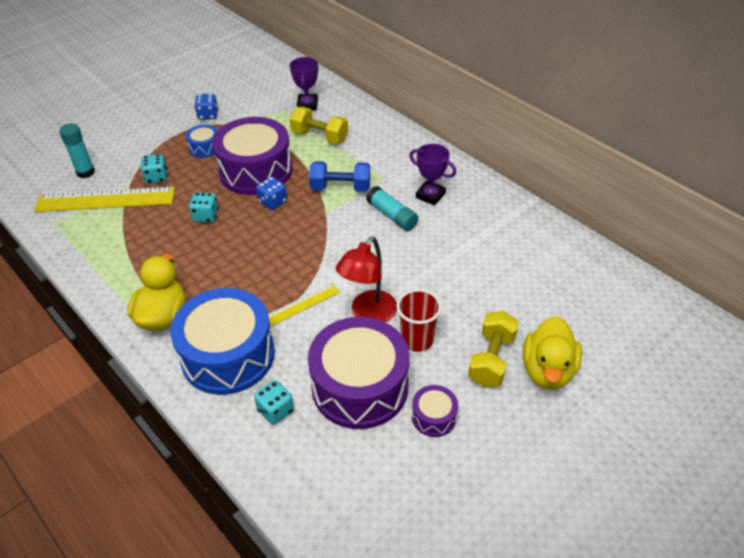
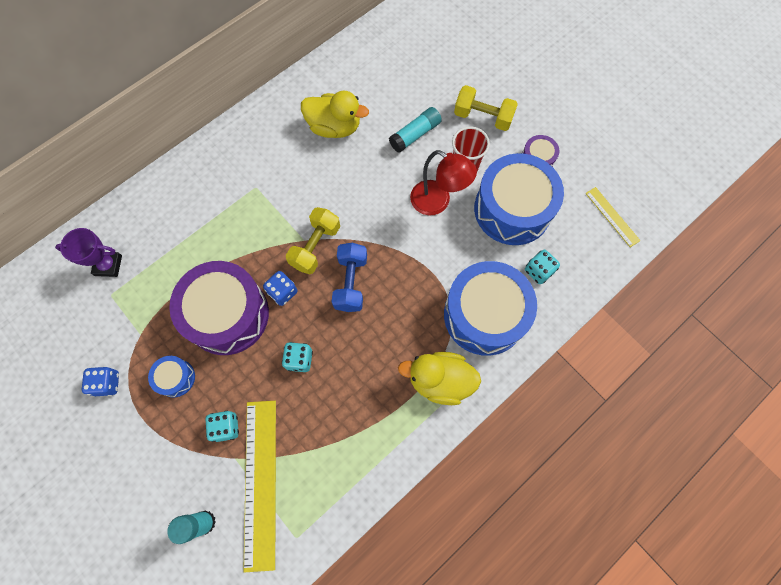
camera: 90 degrees left, 25 degrees up
(302, 304) = (425, 256): yellow ruler -> yellow ruler (612, 216)
(320, 136) = (174, 249): yellow dumbbell -> yellow dumbbell (315, 246)
(340, 188) = (267, 226): blue dumbbell -> blue dumbbell (351, 282)
(360, 386) = (512, 209): purple drum -> blue drum
(392, 215) = (313, 180): turquoise glue stick -> turquoise glue stick (415, 134)
(430, 195) = (287, 146): purple trophy -> none
(547, 370) = (491, 82): yellow duck -> yellow duck (334, 127)

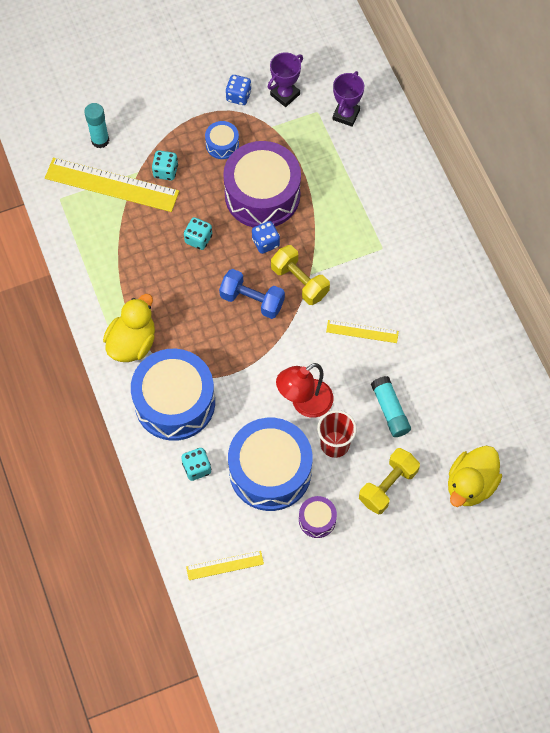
camera: 110 degrees right, 5 degrees down
(95, 334) = (285, 94): none -> purple trophy
(334, 127) = (426, 337): yellow duck -> yellow duck (470, 484)
(348, 178) = (362, 331): none -> yellow ruler

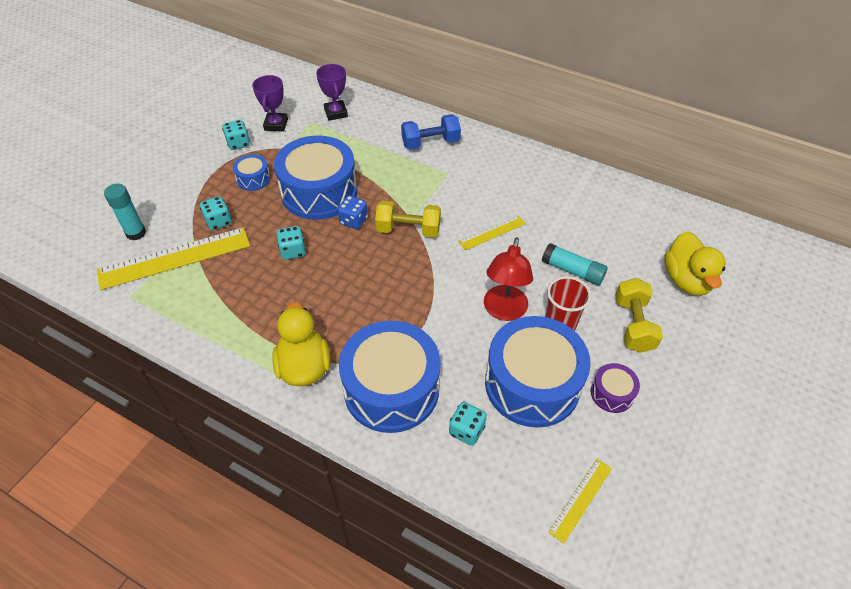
camera: 40 degrees left, 15 degrees down
(238, 96) = (238, 143): blue dice -> turquoise dice
(252, 300) = (382, 266): blue dumbbell -> blue dumbbell (430, 143)
(262, 195) = (319, 192): purple drum -> blue drum

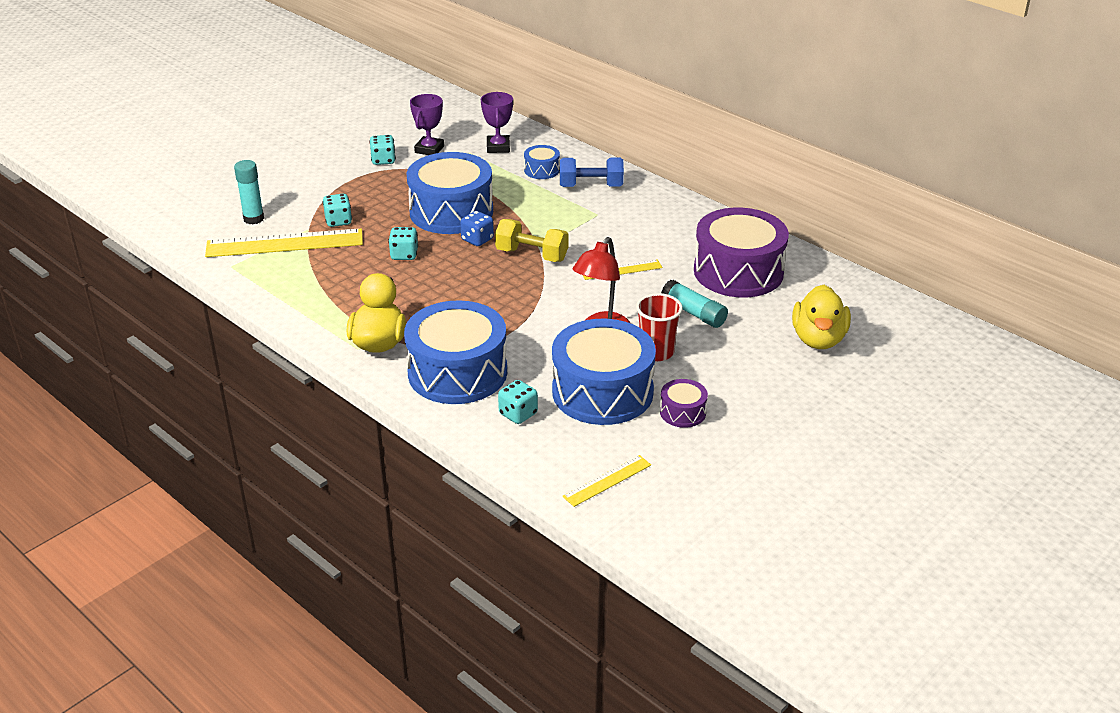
camera: 15 degrees right, 15 degrees down
(253, 179) = (387, 192): blue drum -> blue drum (542, 170)
(589, 216) = (738, 272): none -> purple drum
(633, 325) = (736, 365): yellow dumbbell -> none

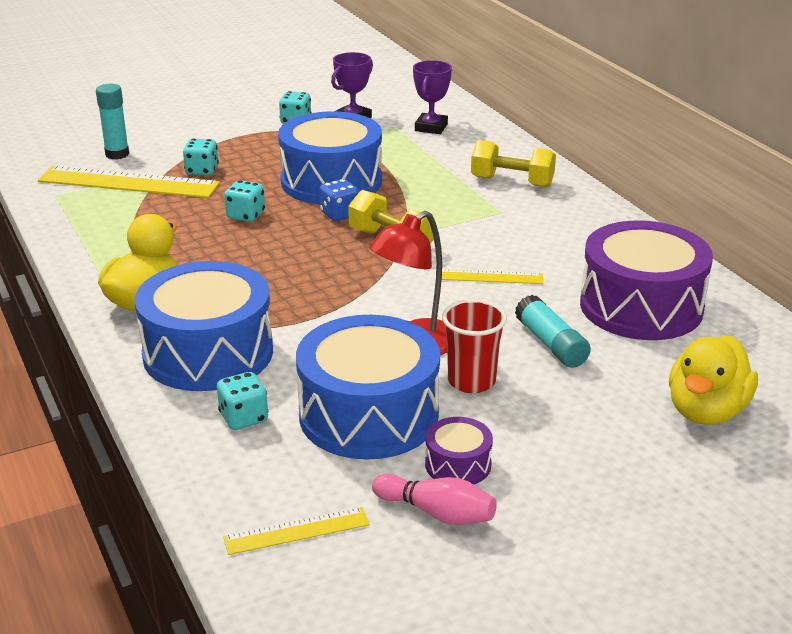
camera: 20 degrees right, 5 degrees down
(542, 170) = (465, 157): blue drum -> none
(591, 186) = (512, 182): blue dumbbell -> yellow dumbbell
(688, 447) = (437, 513): none -> pink bowling pin

